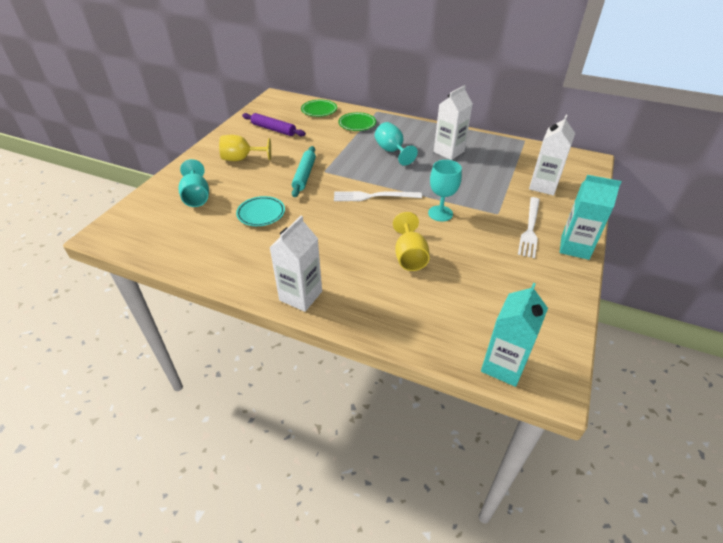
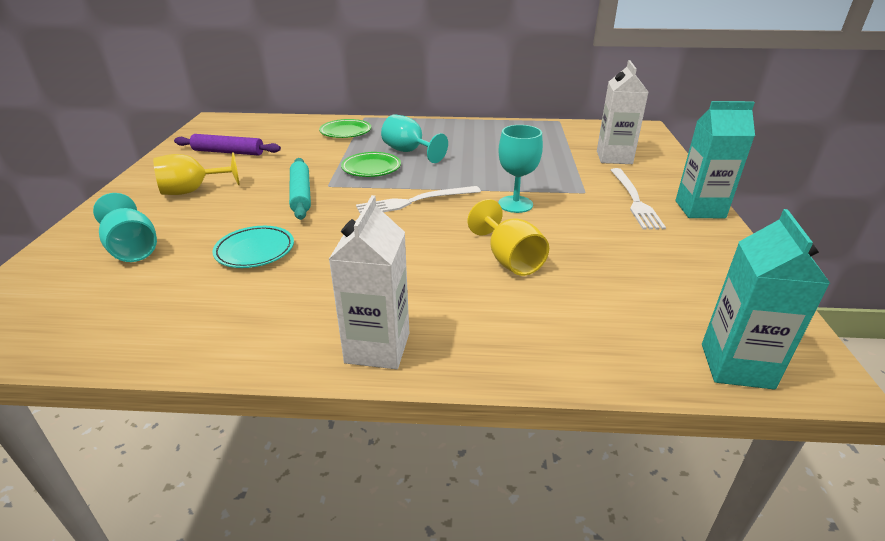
camera: 20 degrees left, 10 degrees down
(319, 110) = (285, 125): green plate -> green plate (371, 168)
(448, 152) = (480, 142): white carton -> none

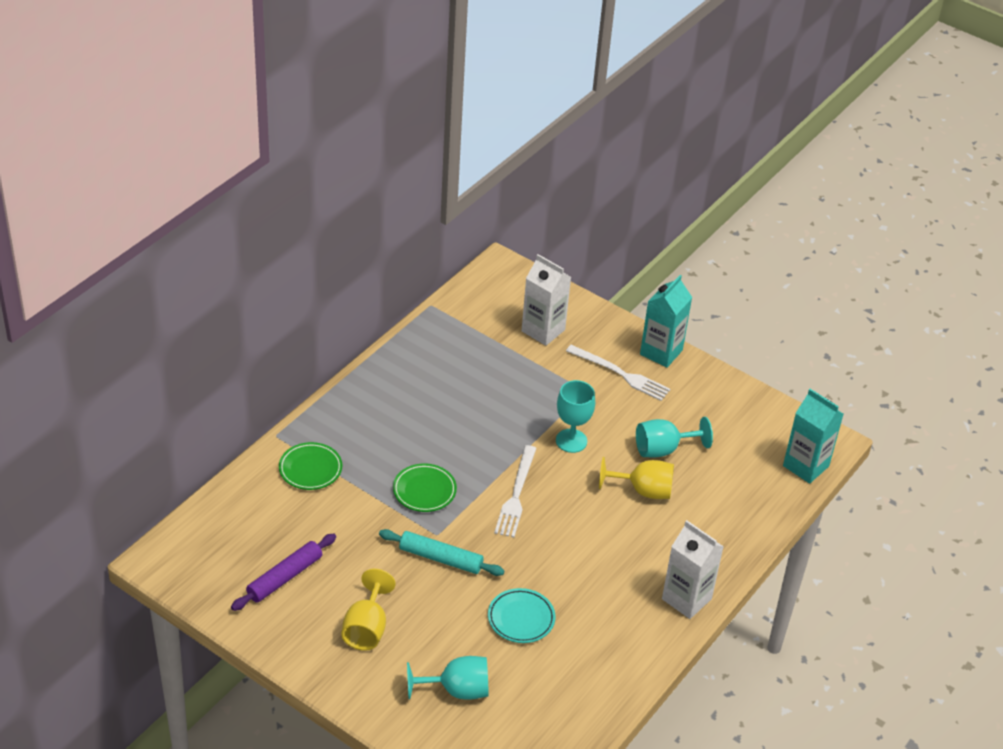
camera: 60 degrees left, 10 degrees up
(409, 152) = (409, 448): turquoise goblet -> turquoise goblet (663, 449)

